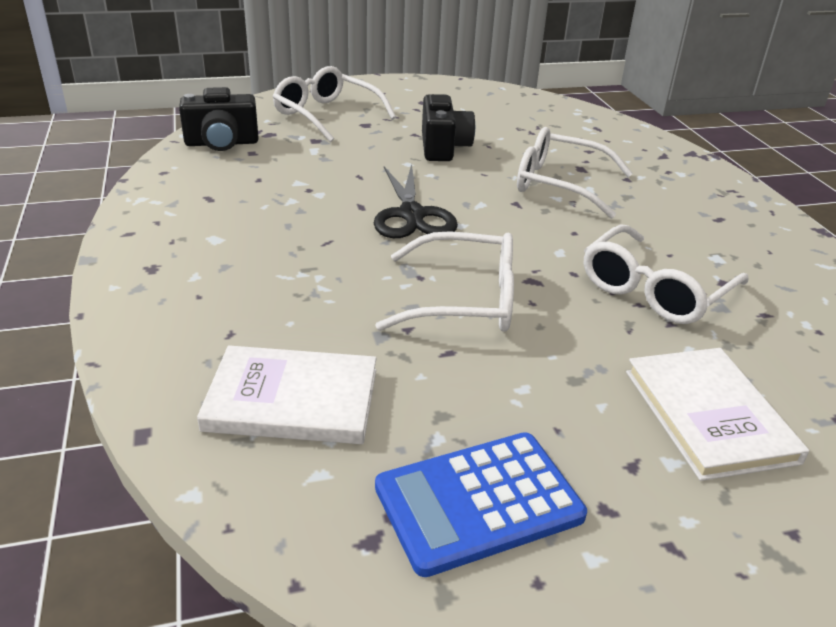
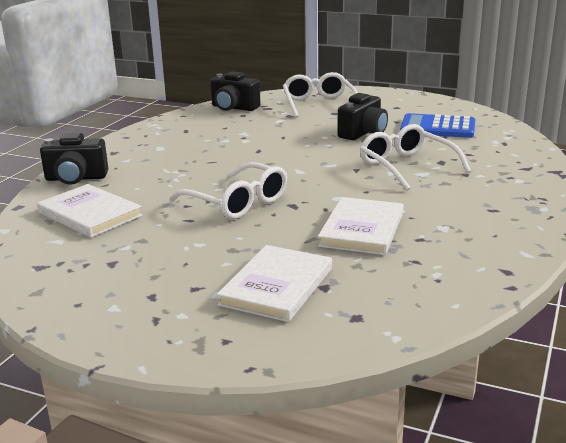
camera: 40 degrees right, 10 degrees down
(163, 338) = (76, 178): none -> black camera
(411, 215) = (279, 160): black scissors -> none
(478, 502) = (102, 272): blue calculator -> blue calculator (437, 127)
(654, 290) = (362, 229): white glasses -> white book

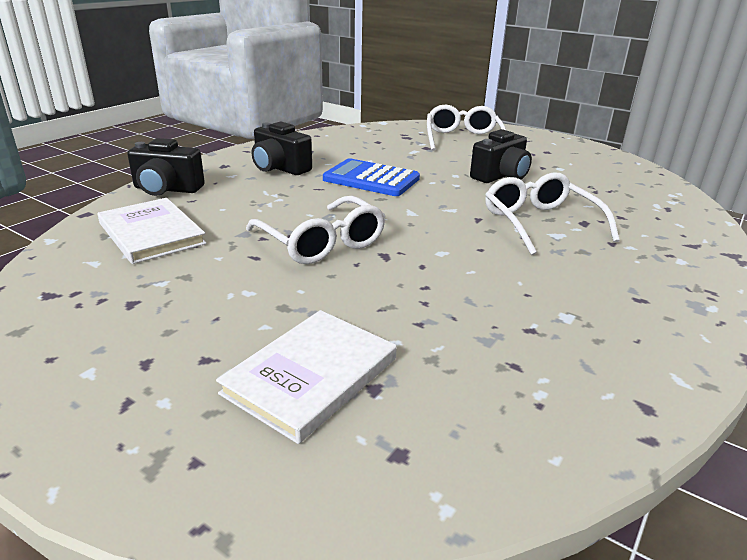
camera: 10 degrees right, 5 degrees up
(234, 108) = (372, 133): black camera -> black camera (280, 168)
(362, 229) = (457, 303): white book -> none
(437, 127) = (589, 180): blue calculator -> blue calculator (371, 179)

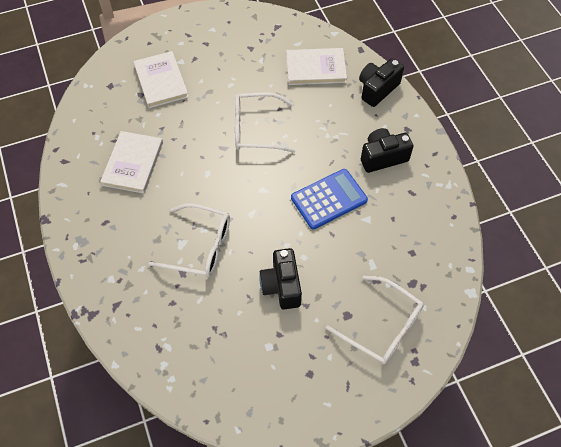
camera: 125 degrees right, 30 degrees up
(523, 320) = (133, 163): none -> white book

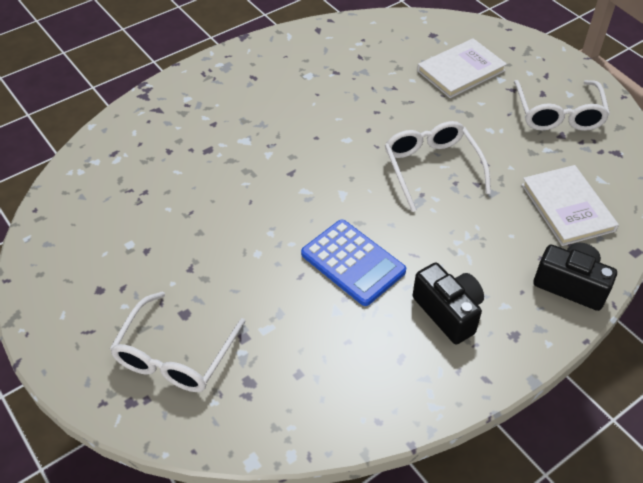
camera: 75 degrees right, 10 degrees down
(133, 163) = (335, 78): white book -> none
(200, 246) = (244, 156): white glasses -> white glasses (558, 114)
(282, 286) = (211, 240): black camera -> none

